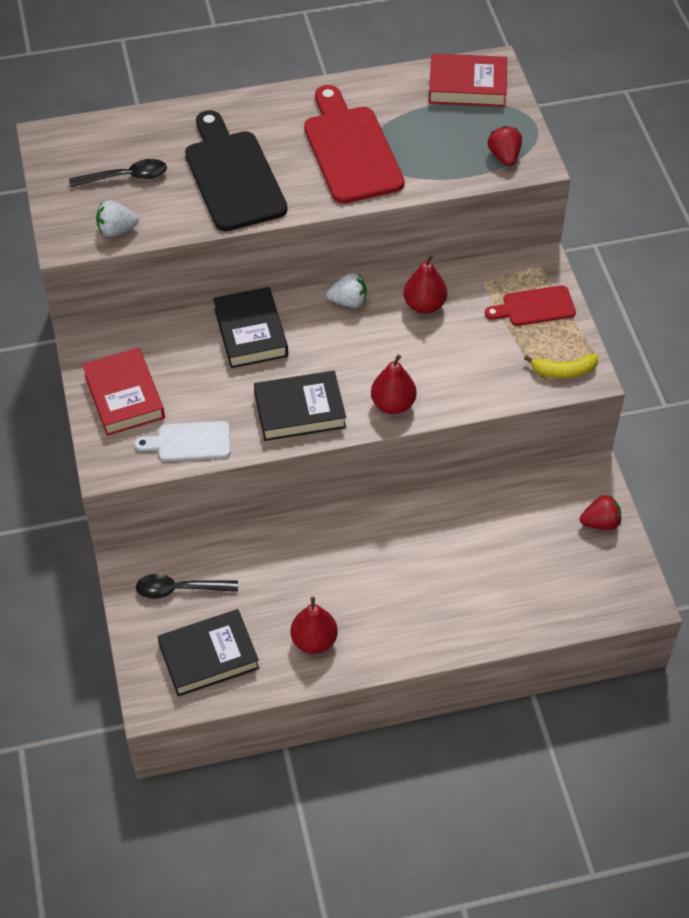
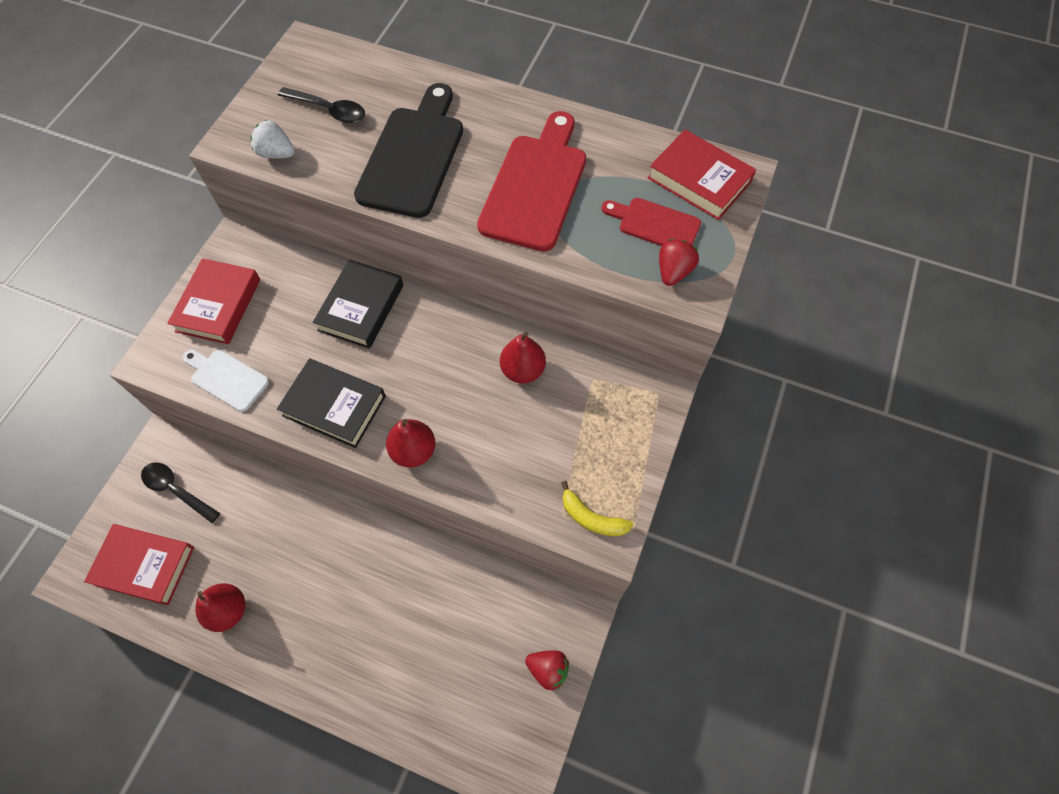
camera: 35 degrees right, 10 degrees up
(209, 656) = (144, 566): black book -> red book
(348, 301) = (462, 327): white strawberry -> none
(534, 307) = (619, 433): red cutting board -> red cutting board (655, 224)

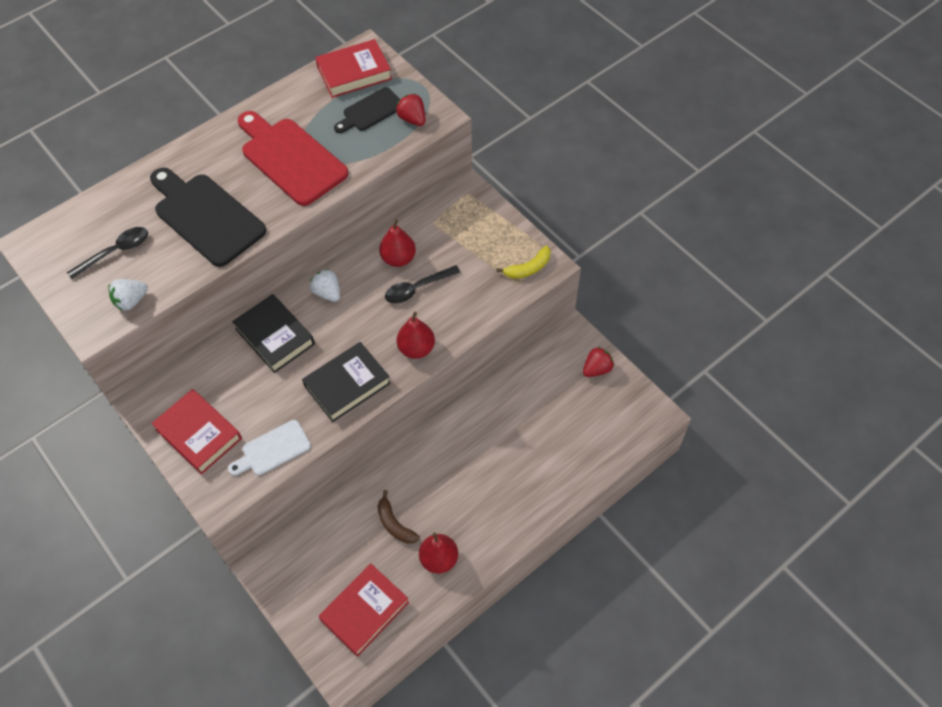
camera: 60 degrees left, 5 degrees down
(177, 490) = (313, 566): black spoon -> black spoon (417, 288)
(251, 543) = (394, 524): none -> brown banana
(439, 326) = (327, 293): none -> white strawberry
(655, 224) = (370, 111): red cutting board -> black cutting board

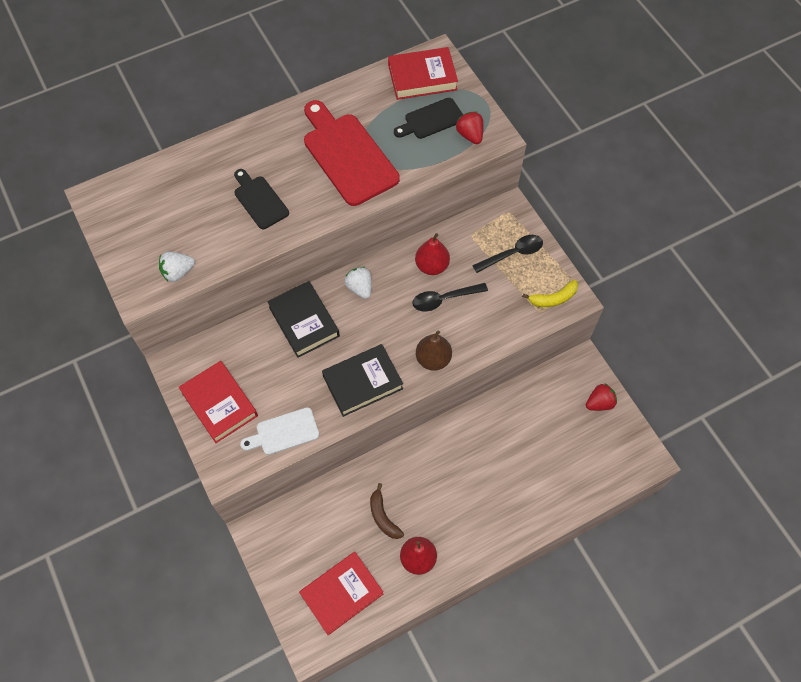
camera: 10 degrees right, 5 degrees up
(115, 252) = (171, 221): black spoon -> black spoon (512, 254)
(206, 216) = (259, 200): black cutting board -> black cutting board, size x0.55
(416, 348) = (433, 359): red pear -> brown pear

